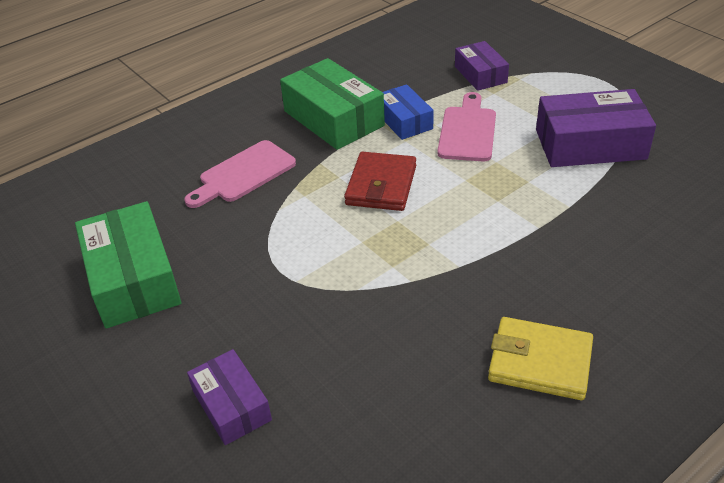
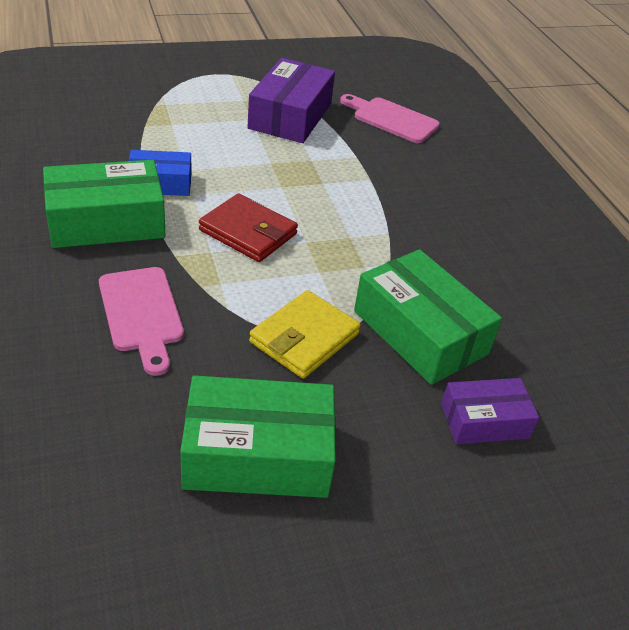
camera: 75 degrees left, 0 degrees up
(325, 329) = (420, 332): none -> green box
(467, 131) = (213, 158): pink cutting board -> pink cutting board (392, 119)
(480, 74) = (134, 118): purple box -> none
(540, 362) = (511, 238): yellow wallet -> yellow wallet (304, 338)

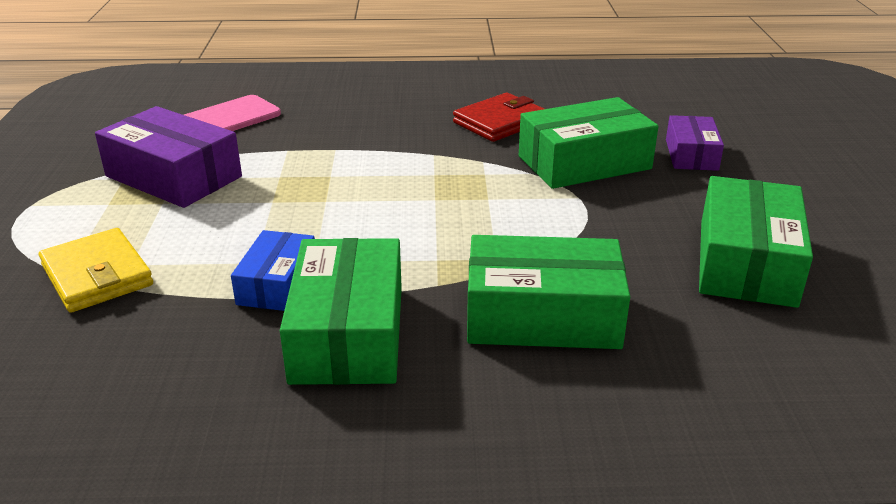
camera: 70 degrees left, 10 degrees down
(142, 314) = (542, 316): pink cutting board -> green box
(248, 232) = (407, 231): red wallet -> red wallet (500, 122)
(304, 338) = (589, 219): yellow wallet -> yellow wallet (97, 275)

